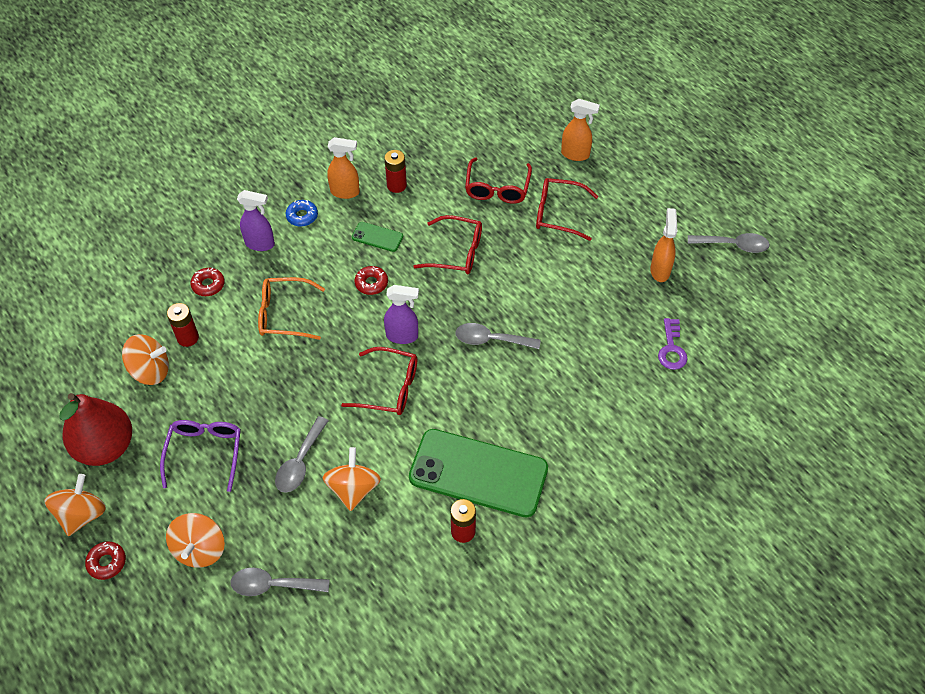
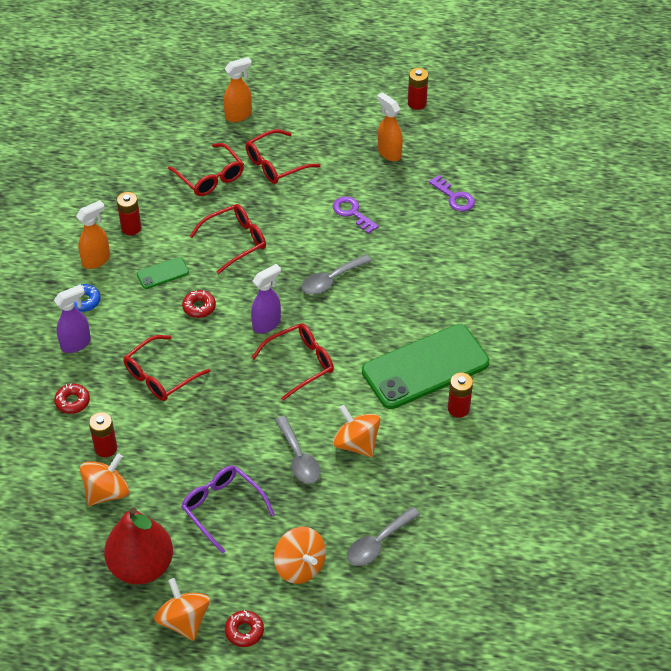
camera: 45 degrees left, 5 degrees down
(284, 314) = (160, 376): orange glasses -> red glasses
(571, 298) = (352, 213): none -> purple key
(733, 245) = (417, 103): grey spoon -> red battery

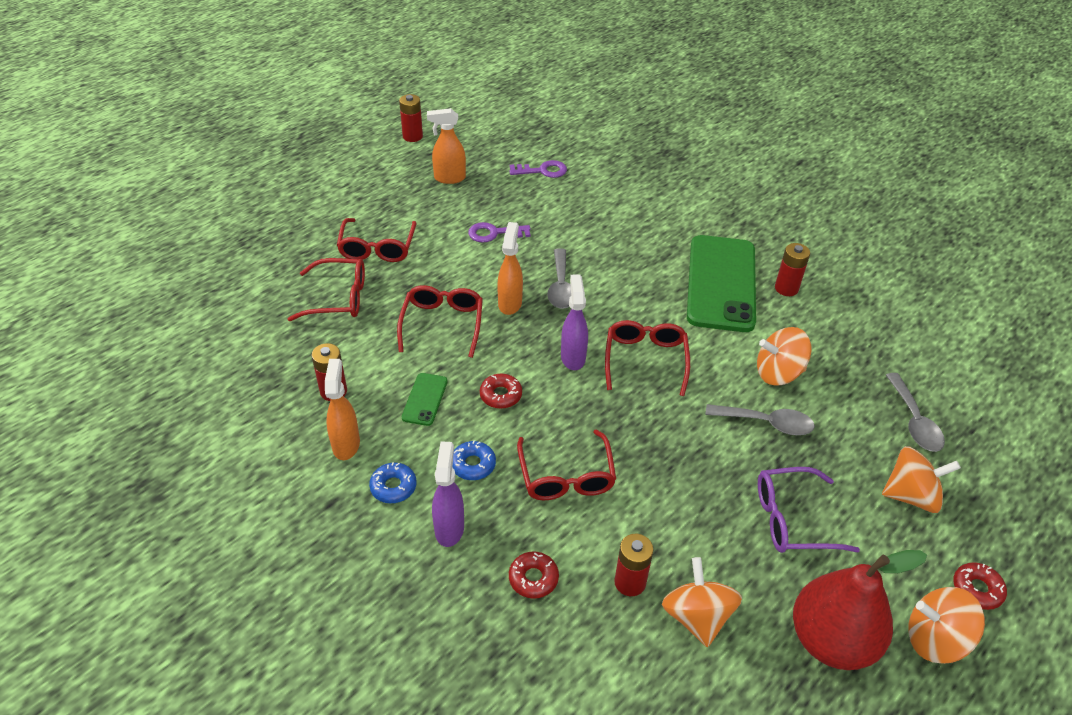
camera: 55 degrees left, 5 degrees down
(131, 327) = (473, 464): none -> blue donut
(239, 115) = (285, 239): orange spray bottle -> orange spray bottle (510, 303)

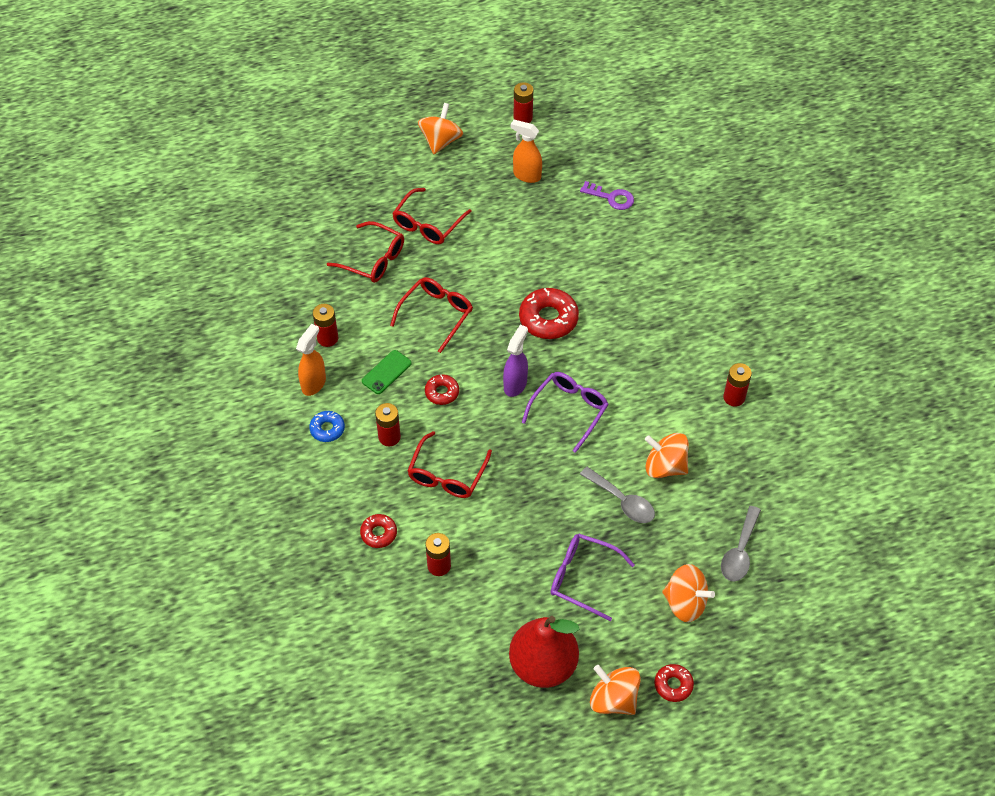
camera: 30 degrees right, 10 degrees up
(449, 528) = (346, 475): purple spray bottle -> none
(473, 464) = (389, 437): blue donut -> red battery
(494, 233) = (528, 246): purple key -> none
(510, 303) = (498, 317): orange spray bottle -> none
(560, 286) = (548, 319): grey spoon -> red donut
(645, 359) = (569, 410): red glasses -> purple glasses
(697, 616) = (466, 608): orange spinning top -> orange spinning top (440, 141)
(721, 283) = (682, 370): green phone -> none

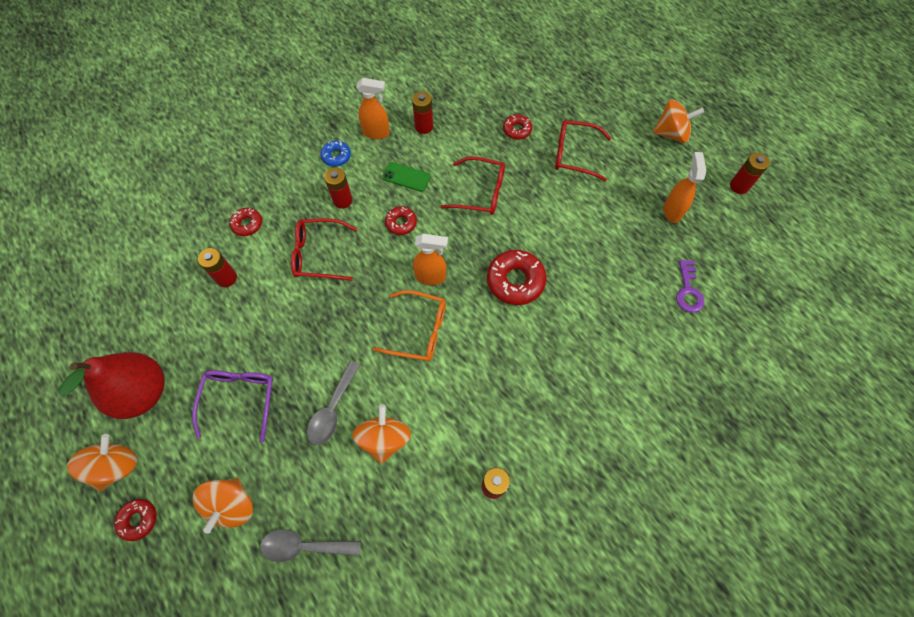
camera: 70 degrees right, 10 degrees up
(373, 259) = (517, 130): red glasses -> red donut
(515, 384) = (431, 277): purple spray bottle -> orange spray bottle
(569, 410) = (419, 331): purple glasses -> orange glasses

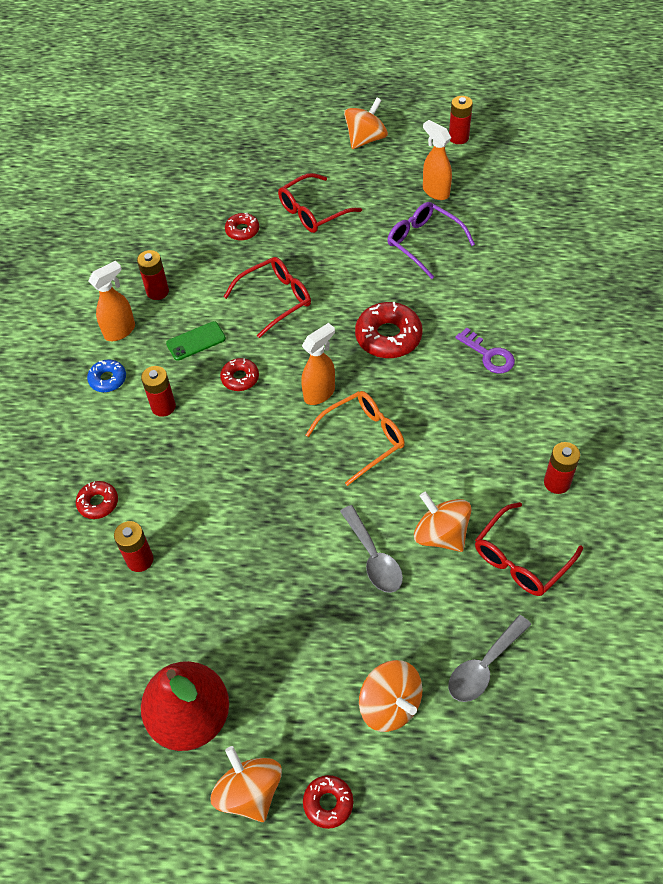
camera: 45 degrees left, 10 degrees down
(239, 399) = (286, 630): purple glasses -> purple glasses (423, 242)
(318, 254) = (200, 464): red glasses -> red glasses (520, 559)
(688, 291) = (514, 235): purple key -> purple key (489, 355)

